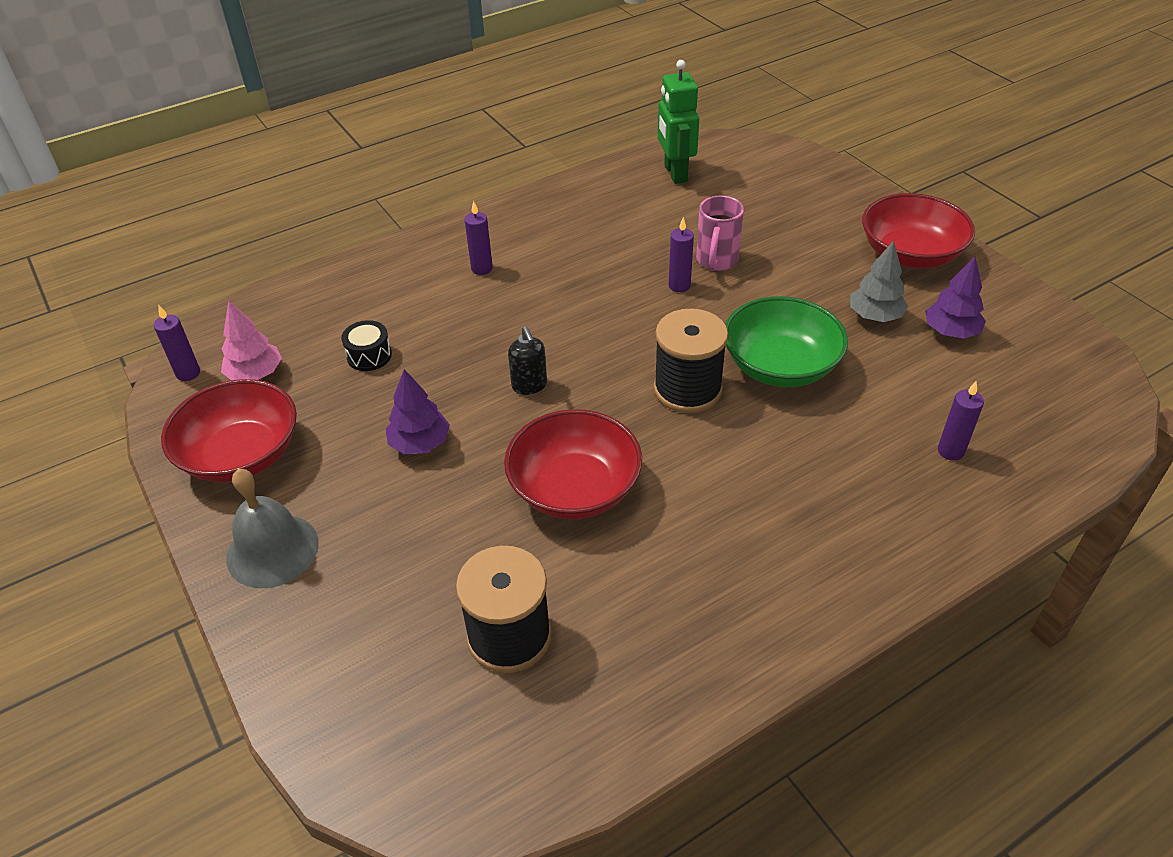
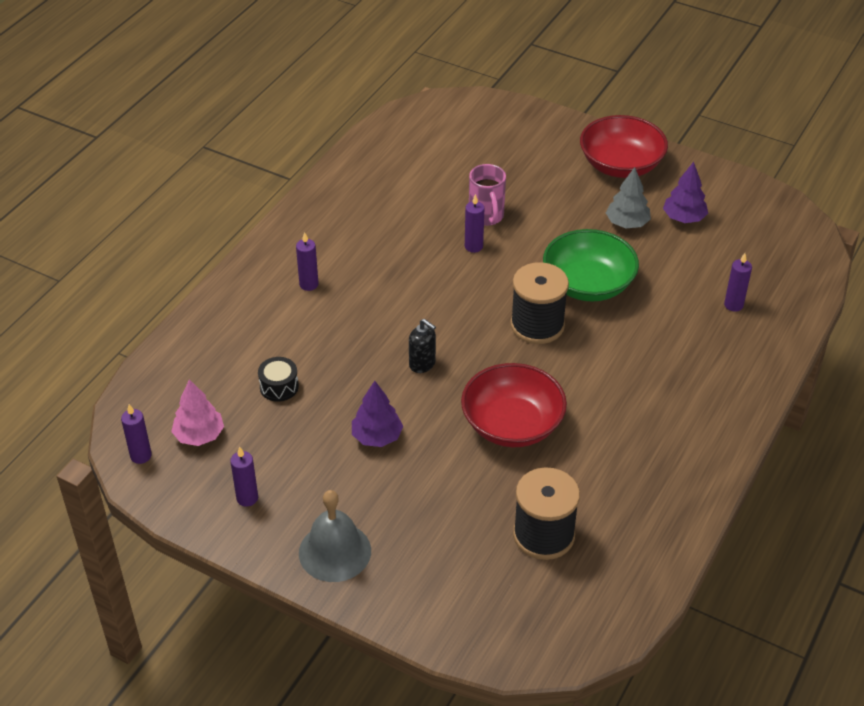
camera: 30 degrees left, 0 degrees up
(241, 455) = (247, 498): red bowl -> purple candle
(675, 173) = (400, 150): green robot -> none

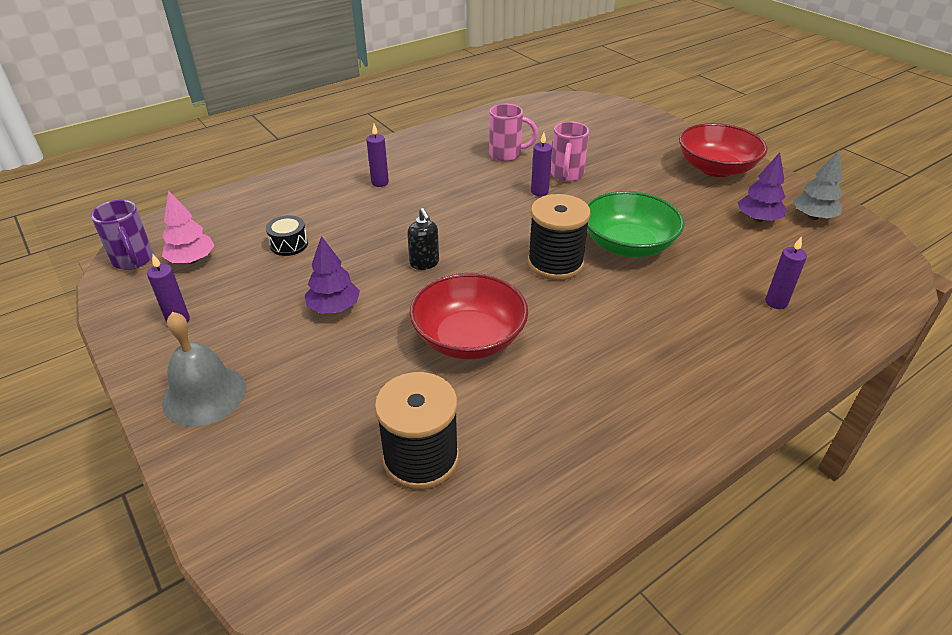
camera: 25 degrees right, 5 degrees down
(141, 456) = (133, 260): purple candle -> purple mug
(411, 207) = (507, 154): none -> pink mug
(627, 223) = (697, 209): grey tree -> grey tree (813, 217)

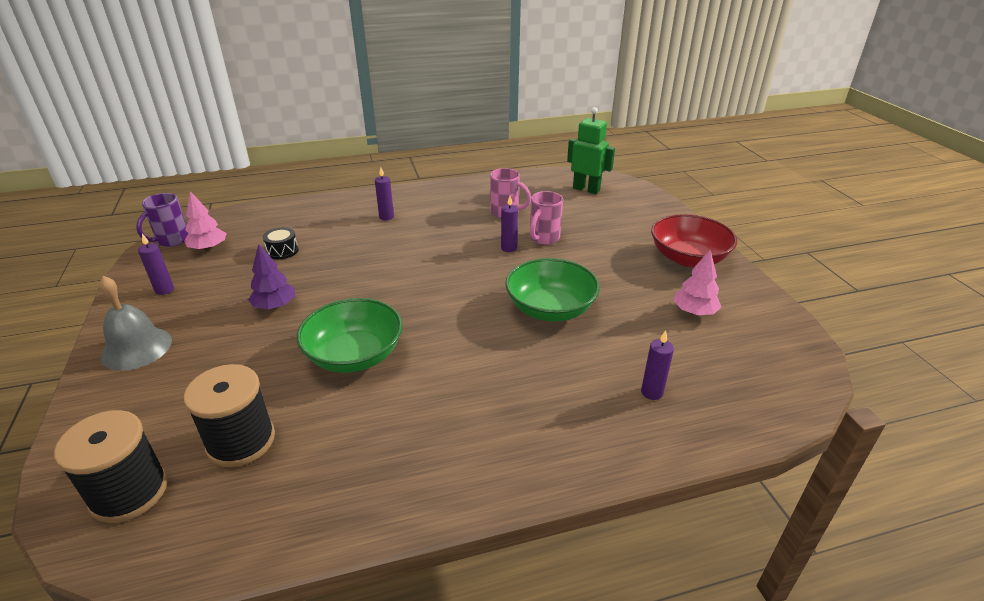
camera: 20 degrees right, 5 degrees down
(133, 260) = (172, 240): purple mug -> purple mug turned 45 degrees clockwise
(424, 263) = (369, 287): black soap dispenser -> none
(469, 338) = (354, 355): red bowl -> green bowl
(555, 263) = (474, 310): black spool -> black spool (129, 492)
(569, 115) = (586, 189): none -> green robot
(758, 219) = (694, 312): purple tree -> pink tree
(813, 217) = (754, 321): grey tree -> none

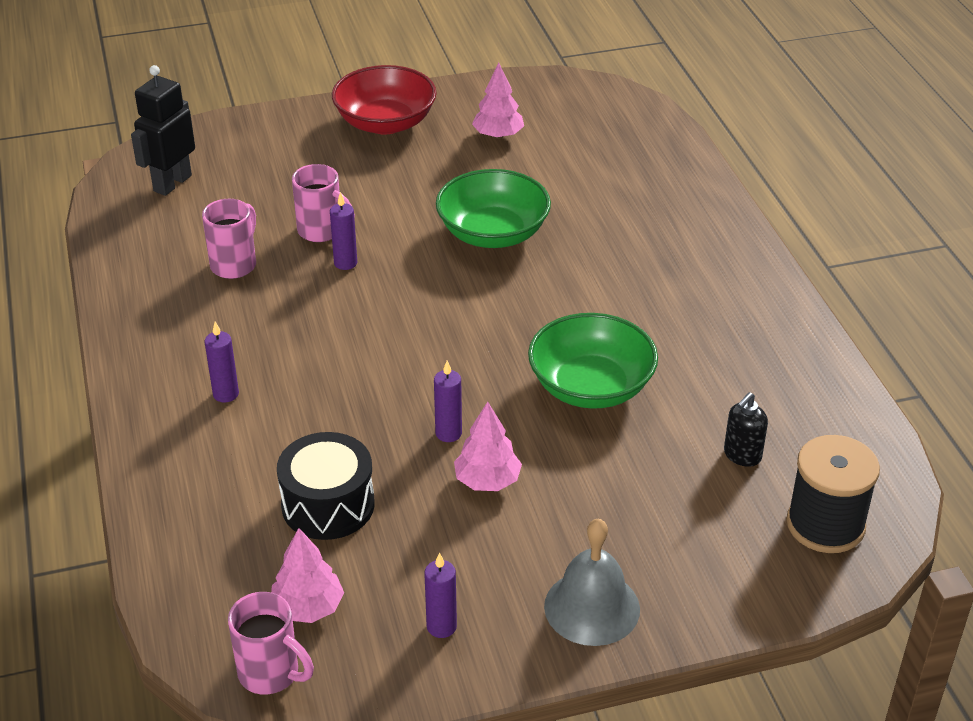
camera: 90 degrees left, 5 degrees up
(172, 240) = (271, 674): purple mug -> pink mug
(241, 441) = (742, 455): black spool -> black soap dispenser
(275, 306) = (487, 481): purple tree -> pink tree
(282, 251) = (328, 505): black drum -> black drum, size x1.75
(586, 189) = (172, 183): green robot -> black robot
(651, 392) = (631, 179): purple candle -> purple candle (448, 433)

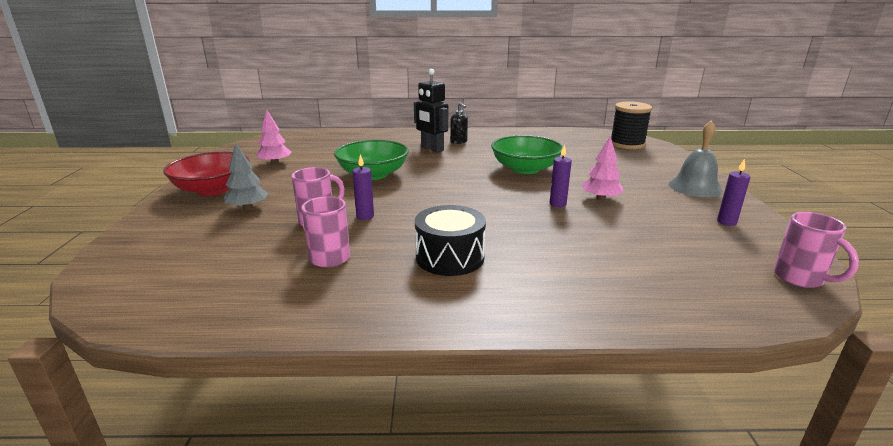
camera: 75 degrees left, 15 degrees down
(172, 183) = (170, 279): black robot -> black robot (432, 149)
(226, 394) = (497, 274): purple candle -> none
(271, 674) = (800, 278): pink mug -> pink mug turned 105 degrees clockwise
(308, 608) = (729, 260): pink tree -> none
(328, 505) = (626, 245): black drum -> black drum (450, 257)
(341, 168) = (248, 207): none -> grey tree
(742, 455) = (582, 150): black soap dispenser -> black soap dispenser (459, 142)

